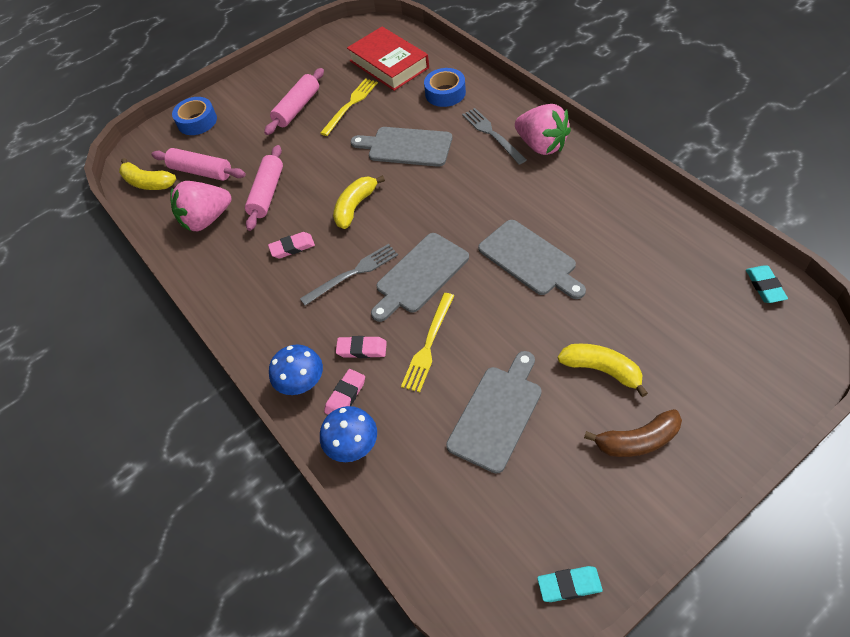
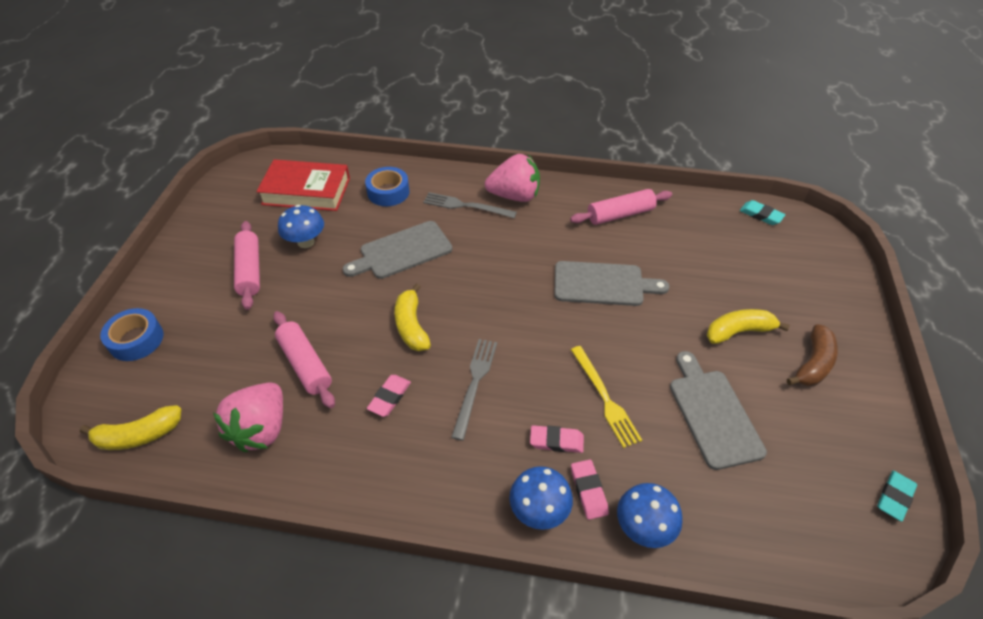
camera: 50 degrees left, 5 degrees down
(201, 171) = (200, 386): pink rolling pin -> pink rolling pin (620, 214)
(350, 105) = (306, 242): yellow fork -> blue mushroom
(362, 349) = (556, 441): pink eraser -> pink eraser turned 45 degrees clockwise
(419, 275) = (534, 348): grey cutting board -> none

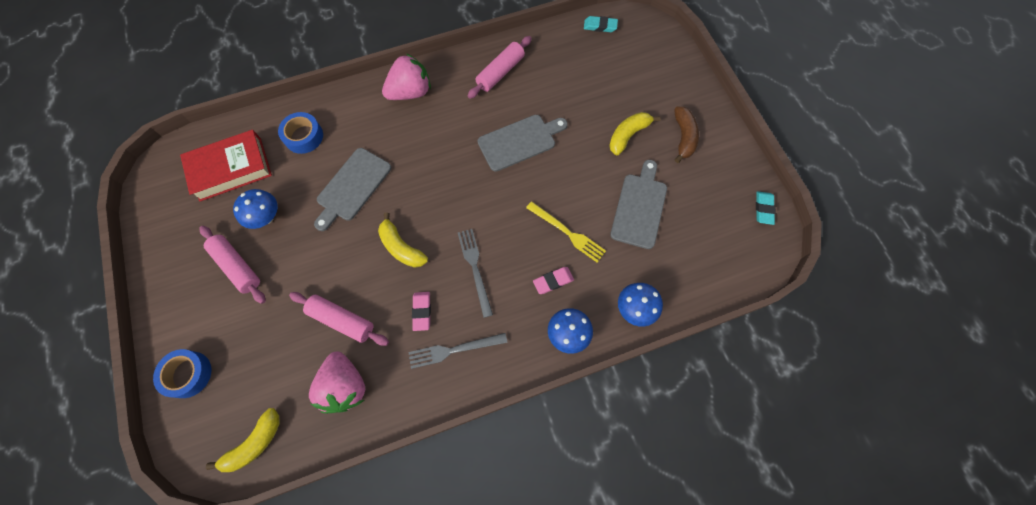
camera: 30 degrees left, 20 degrees up
(466, 206) = (377, 120): grey fork -> grey fork (454, 350)
(588, 491) = (591, 304): pink eraser -> none
(713, 413) = (639, 207): grey cutting board -> grey cutting board turned 60 degrees clockwise

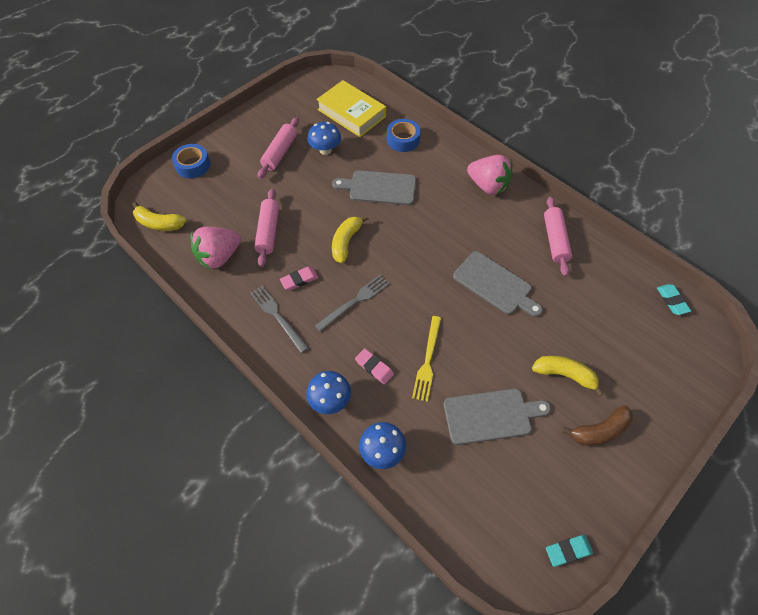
camera: 65 degrees right, 10 degrees down
(231, 169) = (351, 113): red book -> yellow book
(500, 72) = (555, 240): pink rolling pin -> pink rolling pin turned 75 degrees clockwise

